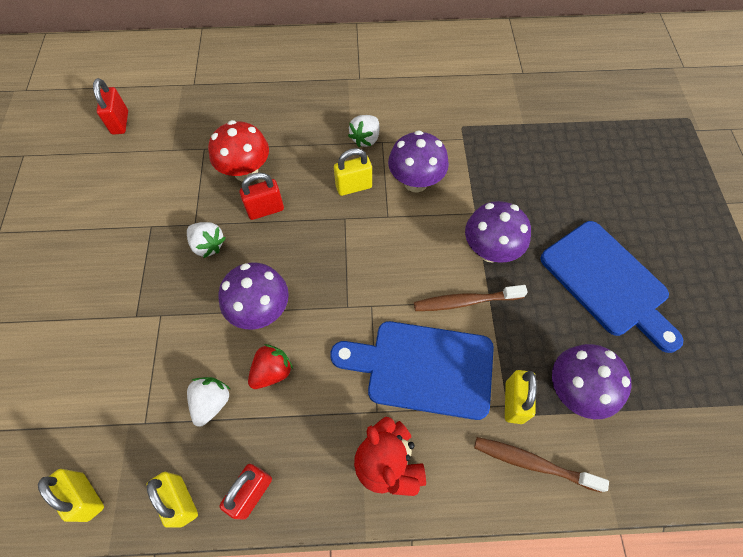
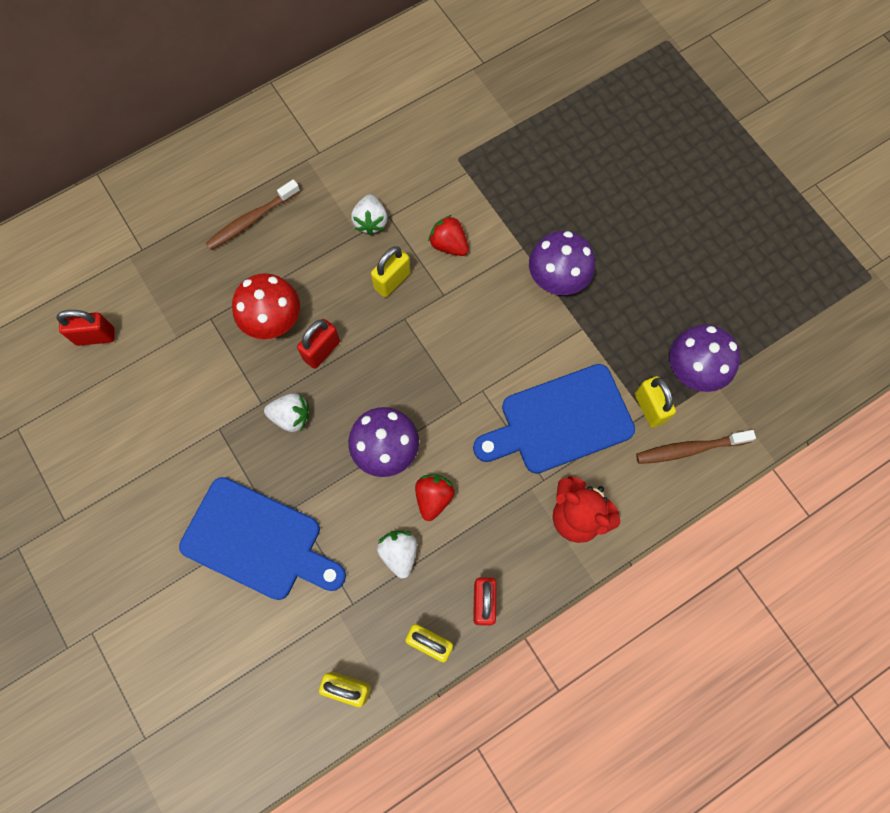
camera: 30 degrees left, 10 degrees up
(120, 123) = (95, 336): red padlock -> red padlock turned 60 degrees counterclockwise
(415, 182) = (449, 244): purple mushroom -> red strawberry
(465, 301) = (562, 341): brown toothbrush -> brown toothbrush (251, 220)
(607, 282) = (672, 256): blue cutting board -> blue cutting board (258, 541)

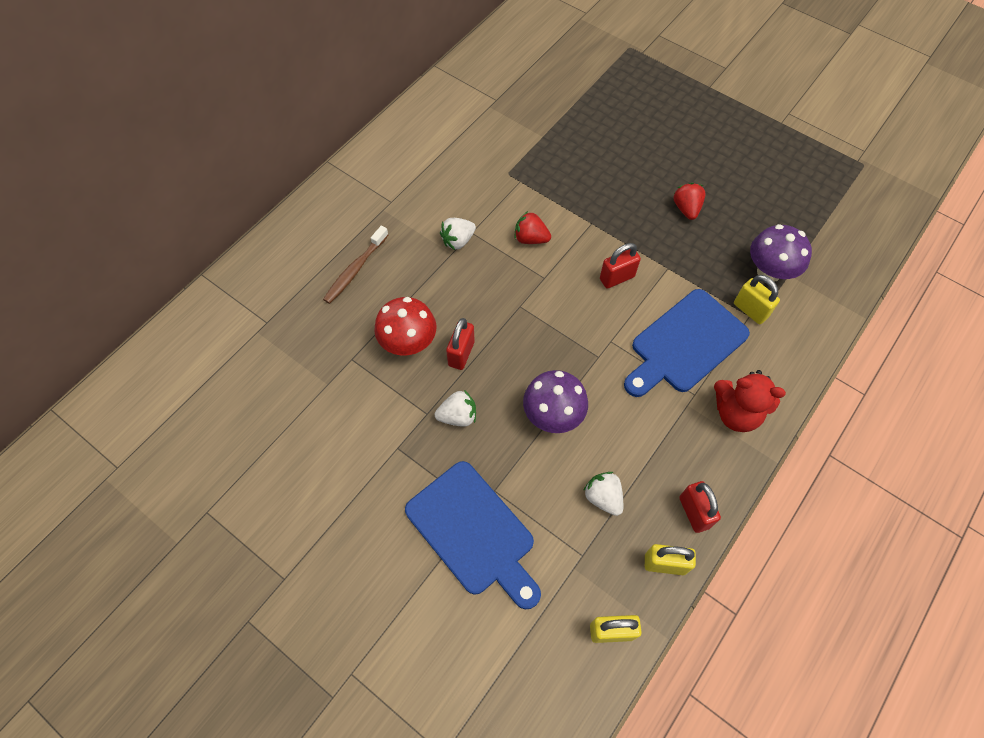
camera: 20 degrees left, 10 degrees down
(95, 336) = (252, 407): red padlock -> red padlock (617, 278)
(258, 541) = (474, 532): blue cutting board -> blue cutting board turned 45 degrees clockwise
(370, 221) = (458, 241): white strawberry -> white strawberry turned 75 degrees clockwise
(392, 281) = (496, 280): yellow padlock -> none
(433, 498) = (611, 440): red strawberry -> red strawberry (686, 209)
(557, 279) = (630, 238): purple mushroom -> none
(689, 449) = (797, 331): brown toothbrush -> none

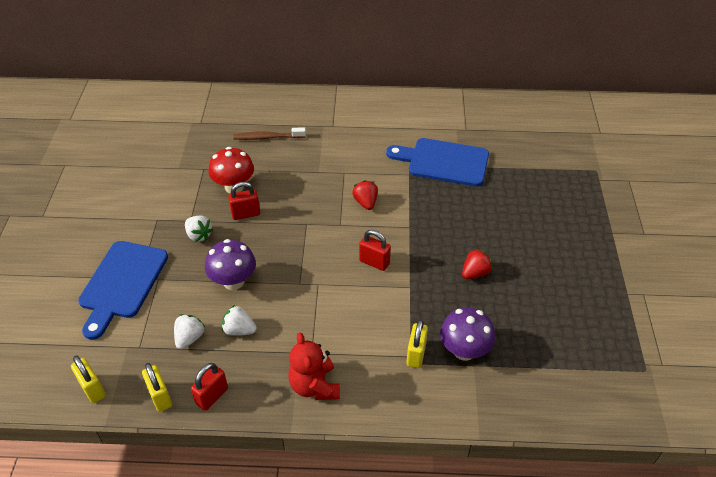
camera: 55 degrees right, 15 degrees down
(458, 241) = (331, 169): white strawberry -> white strawberry (239, 330)
(685, 344) = (350, 327): blue cutting board -> blue cutting board (444, 162)

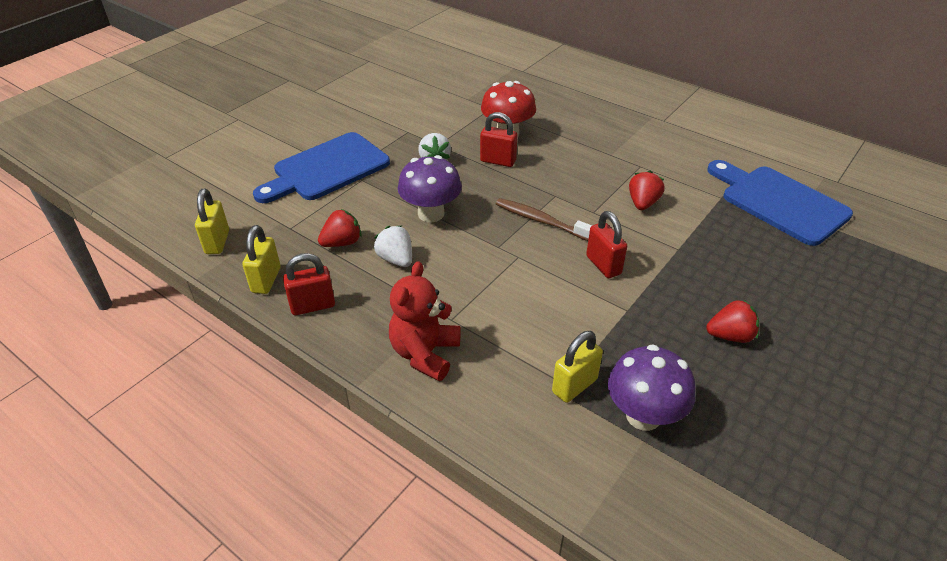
camera: 35 degrees right, 5 degrees down
(189, 338) = (342, 243): white strawberry -> red strawberry
(267, 137) = (581, 105): brown toothbrush -> brown toothbrush (541, 221)

